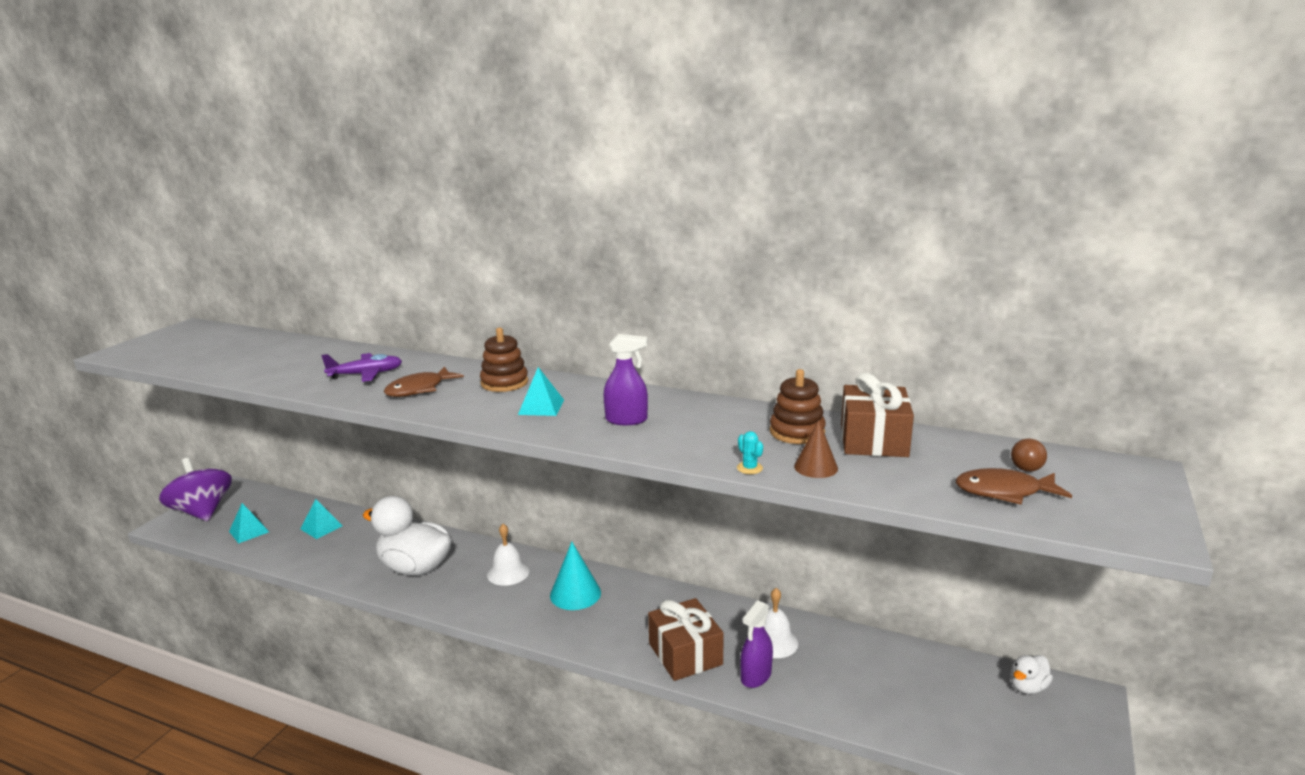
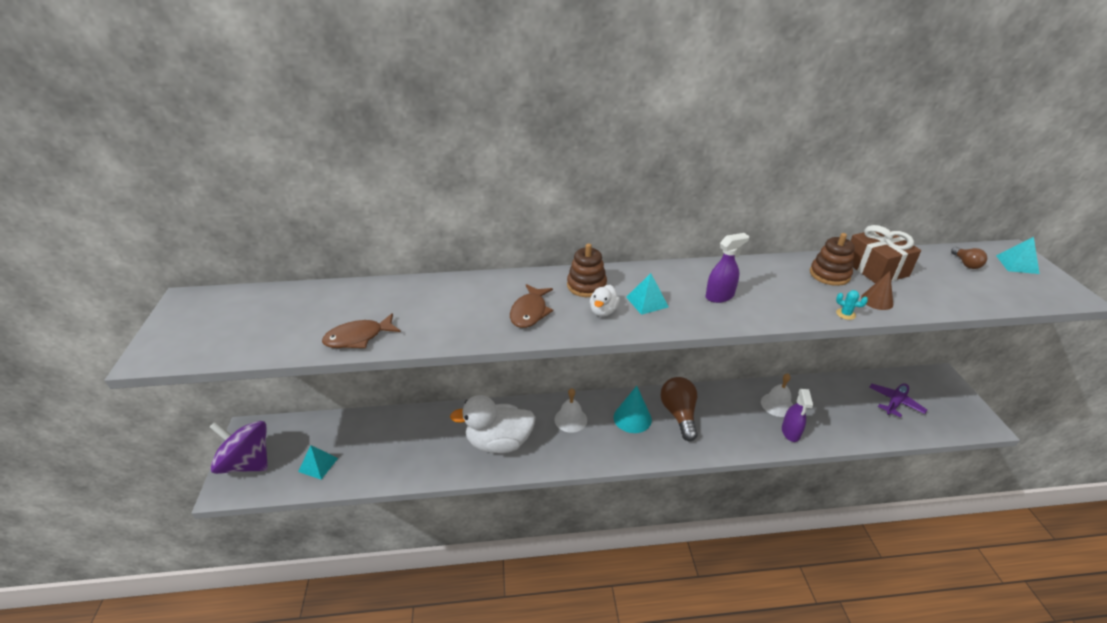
camera: 30 degrees left, 15 degrees up
(321, 527) = (381, 436): turquoise pyramid -> turquoise pyramid (1017, 264)
(366, 374) = (460, 309): purple plane -> purple plane (895, 402)
(633, 608) = (679, 414): none -> brown light bulb
(685, 654) = (740, 434): brown gift -> none
(1004, 492) = (982, 287): brown fish -> brown fish (358, 337)
(1027, 687) = (914, 381): white duck -> white duck (603, 311)

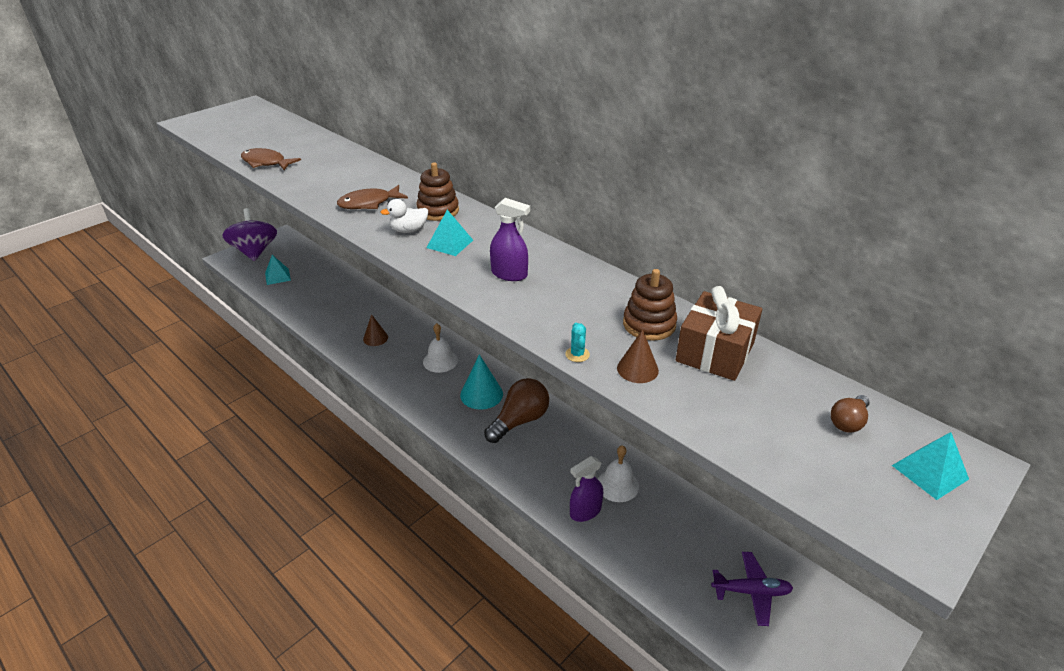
camera: 50 degrees right, 0 degrees up
(499, 442) = (375, 338): white duck -> brown cone

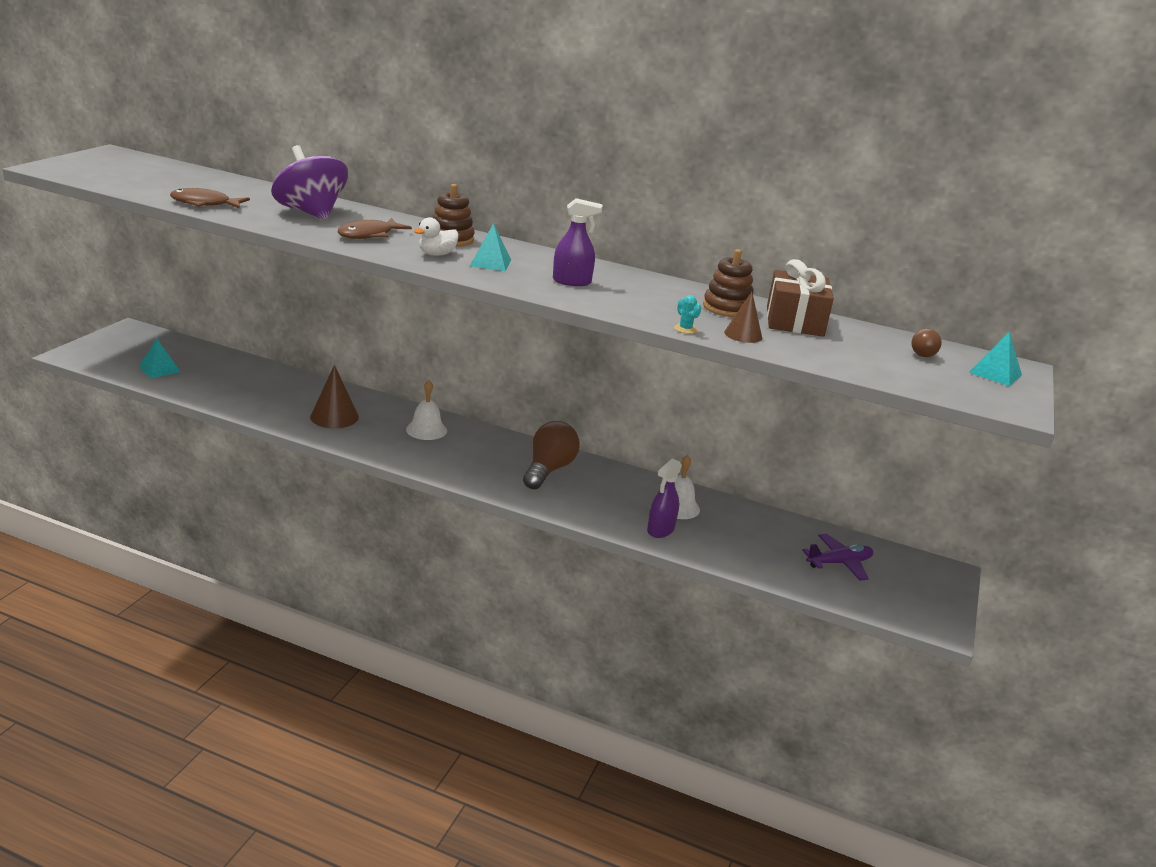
camera: 25 degrees left, 10 degrees down
(255, 252) = (106, 347): purple spinning top -> purple spinning top (311, 213)
(375, 338) = (334, 417): brown cone -> brown cone, size x1.58
(481, 394) = (493, 453): turquoise cone -> none

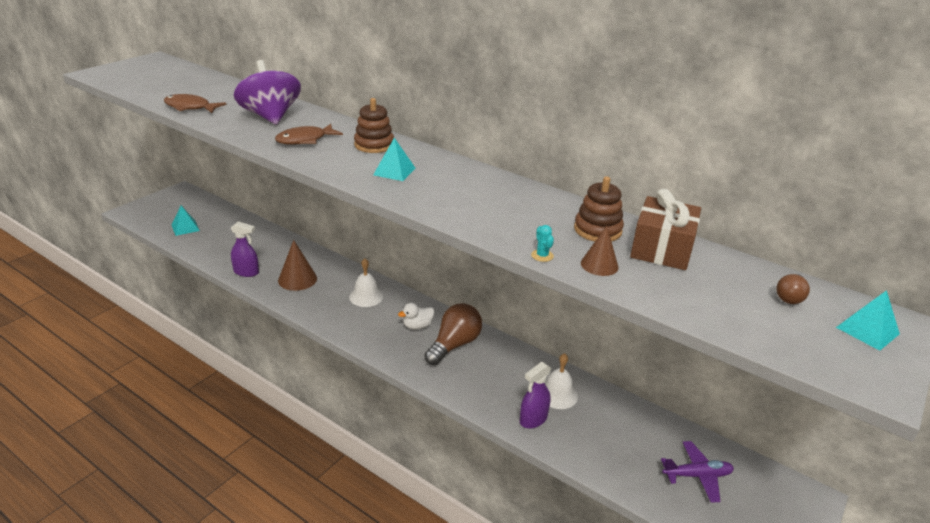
camera: 15 degrees right, 5 degrees up
(437, 254) = (351, 161): white duck -> white duck (417, 326)
(572, 282) = (458, 194): purple spray bottle -> purple spray bottle (246, 272)

